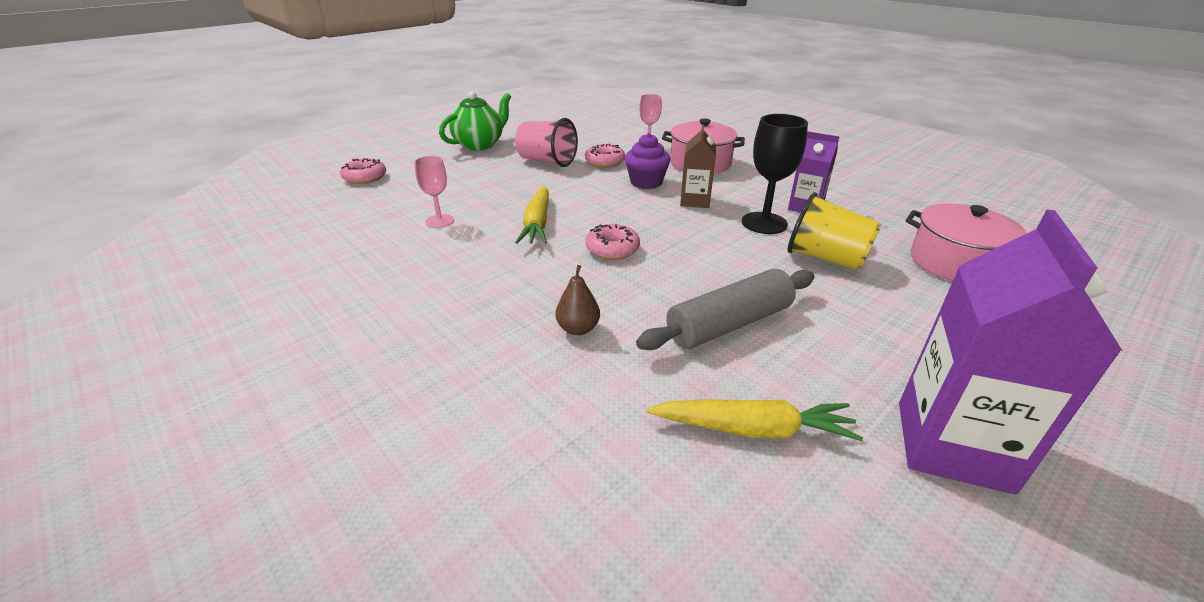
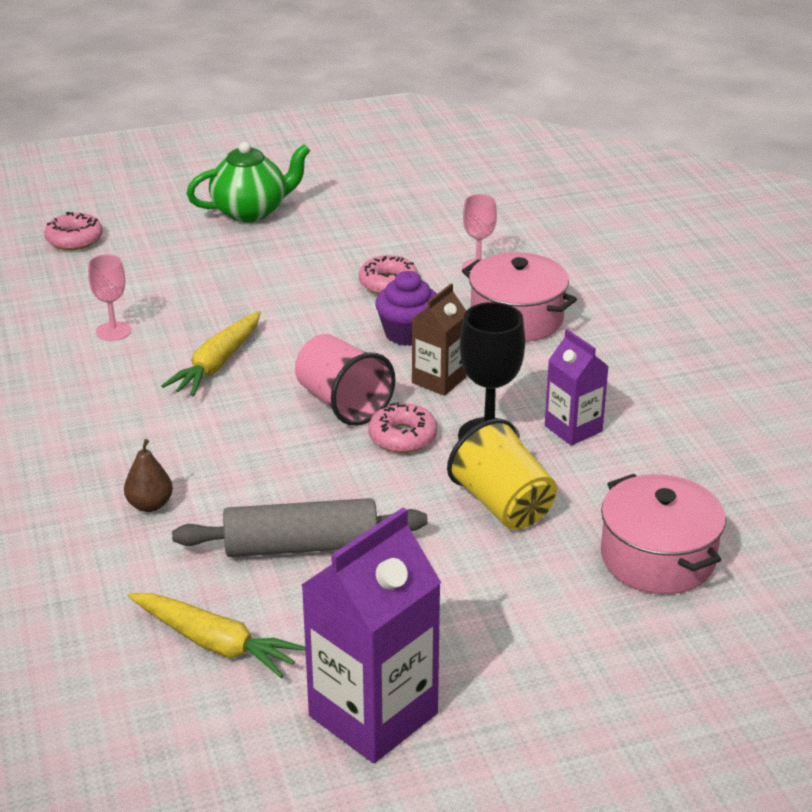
camera: 25 degrees right, 0 degrees up
(547, 161) = (313, 263): pink cup -> pink cup (342, 403)
(612, 249) = (269, 422): pink donut -> pink donut (402, 437)

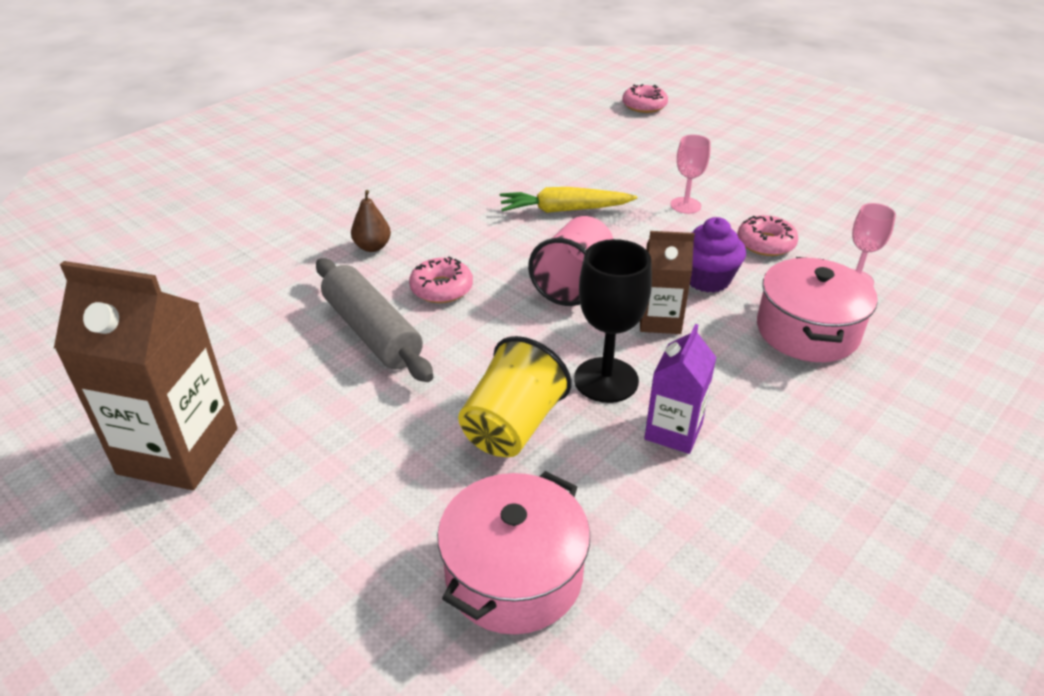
camera: 60 degrees right, 5 degrees up
(113, 331) = (557, 158): pink goblet -> pink goblet (685, 205)
(214, 643) = (231, 335): yellow carrot -> none
(251, 211) = (773, 150): green teapot -> none
(373, 715) = (178, 451): purple carton -> brown carton
(402, 437) = (559, 330): pink donut -> pink donut (441, 288)

